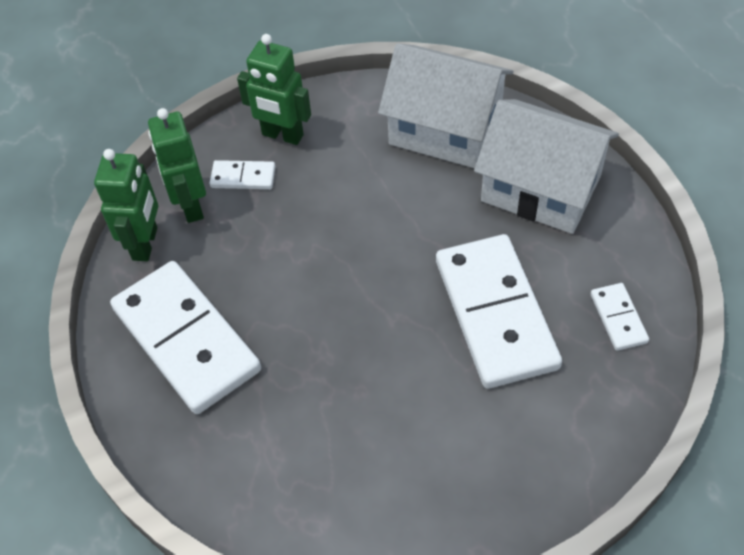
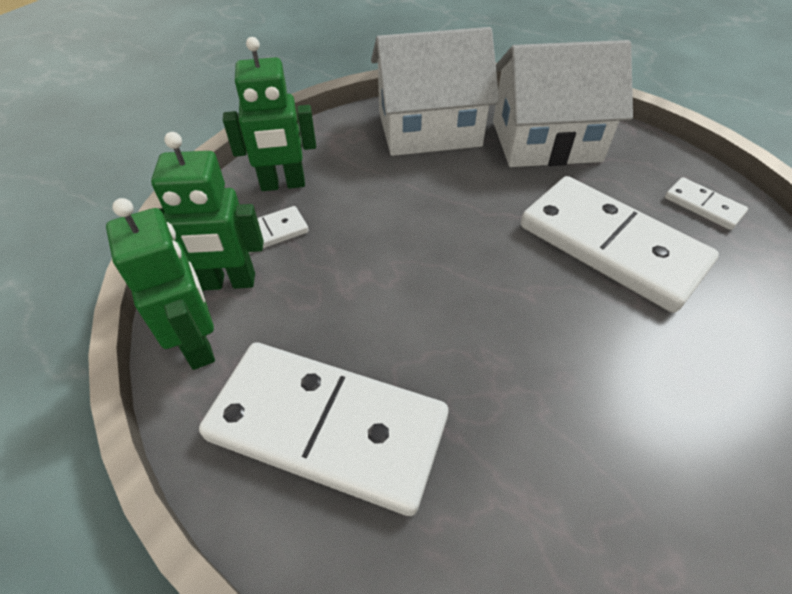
camera: 35 degrees left, 5 degrees down
(191, 206) = (228, 282): green robot -> green robot turned 45 degrees counterclockwise

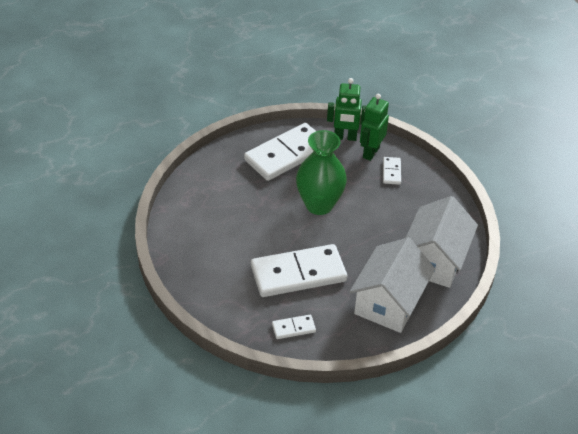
camera: 120 degrees right, 5 degrees down
(283, 184) = (424, 187): green robot -> none
(436, 292) = (319, 205): none -> green vase

